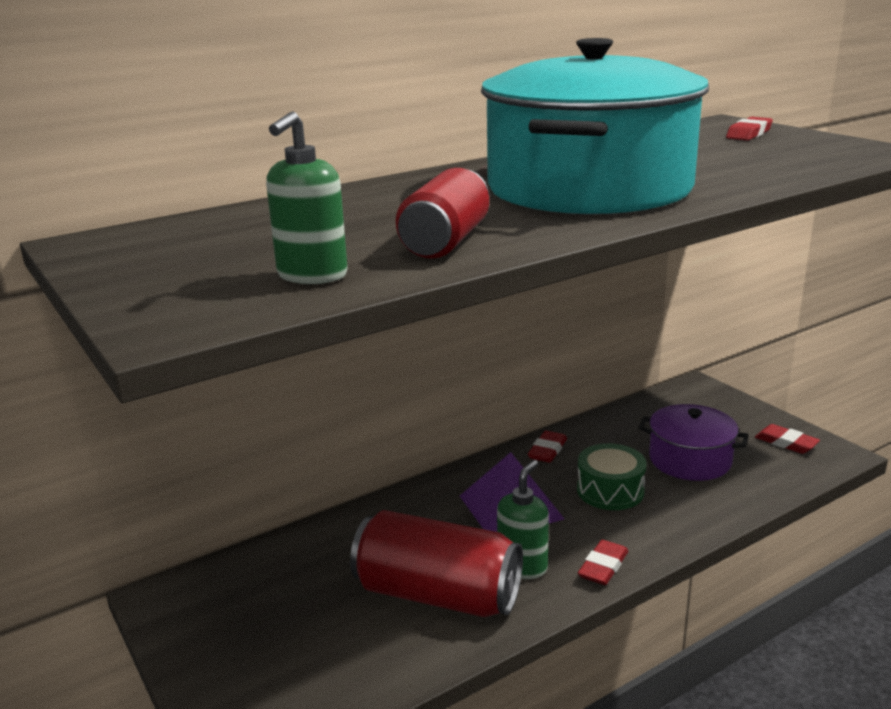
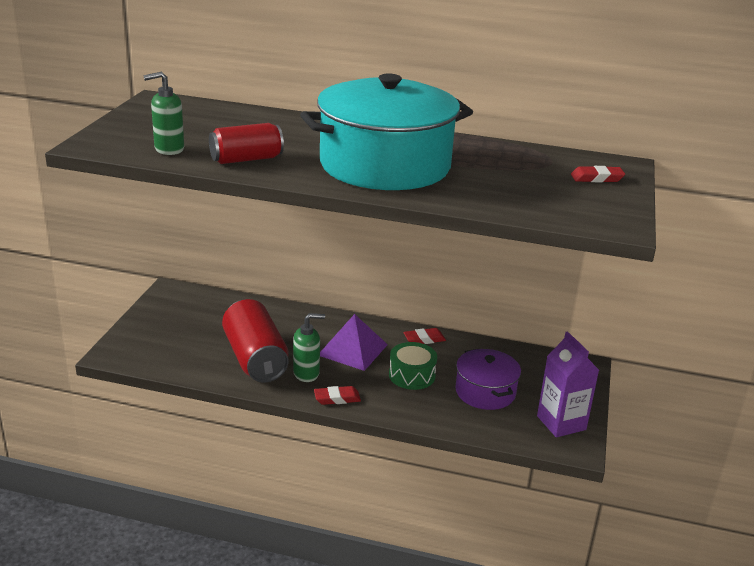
camera: 45 degrees right, 5 degrees up
(786, 443) = (561, 423): red eraser -> purple carton

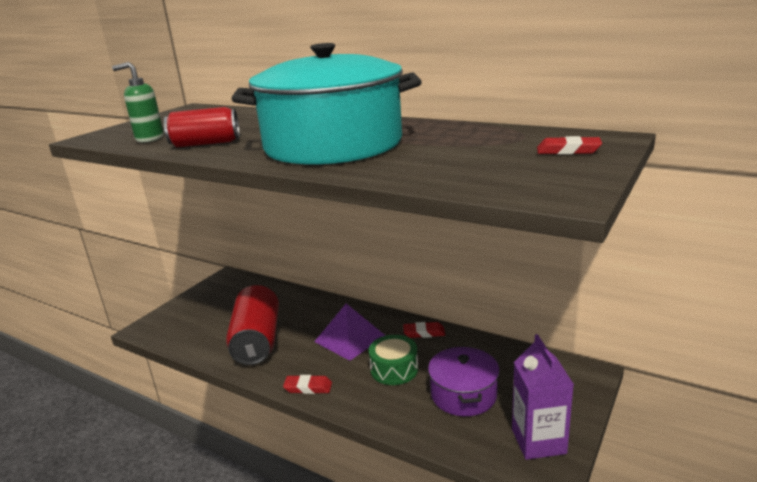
camera: 20 degrees right, 5 degrees down
(306, 373) = (294, 359): green soap dispenser -> none

